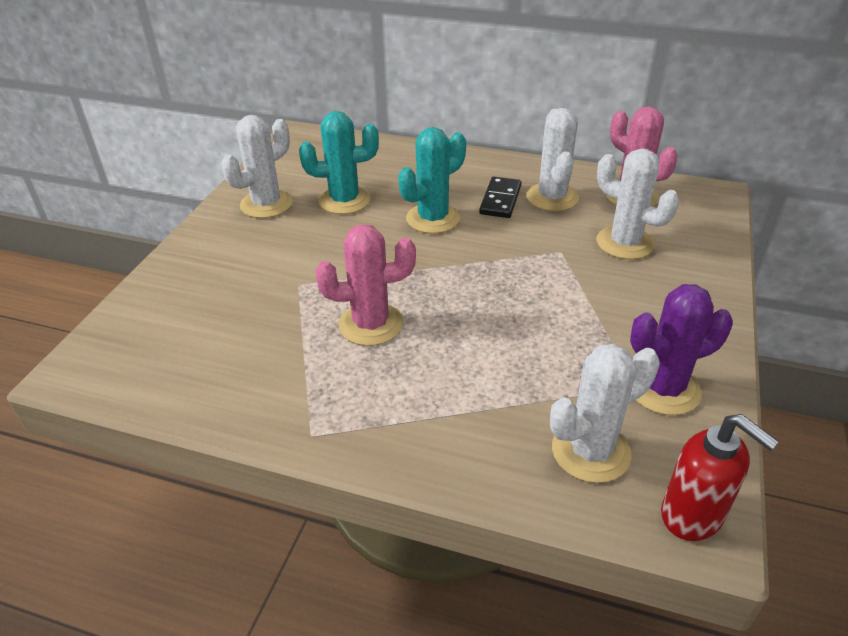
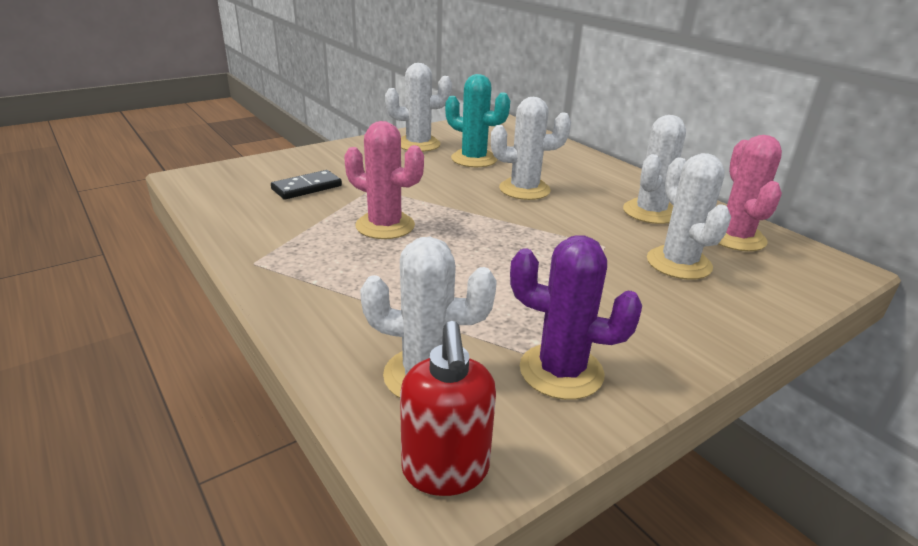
camera: 35 degrees right, 10 degrees down
(433, 219) = (524, 189): turquoise cactus -> white cactus
(500, 200) = (599, 198): black domino -> black domino (307, 188)

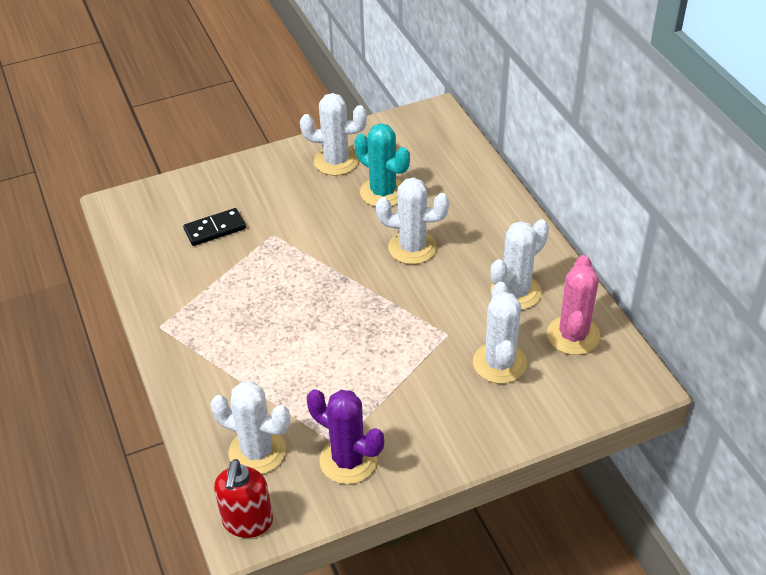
camera: 15 degrees right, 15 degrees up
(385, 226) = (270, 290): pink cactus -> none

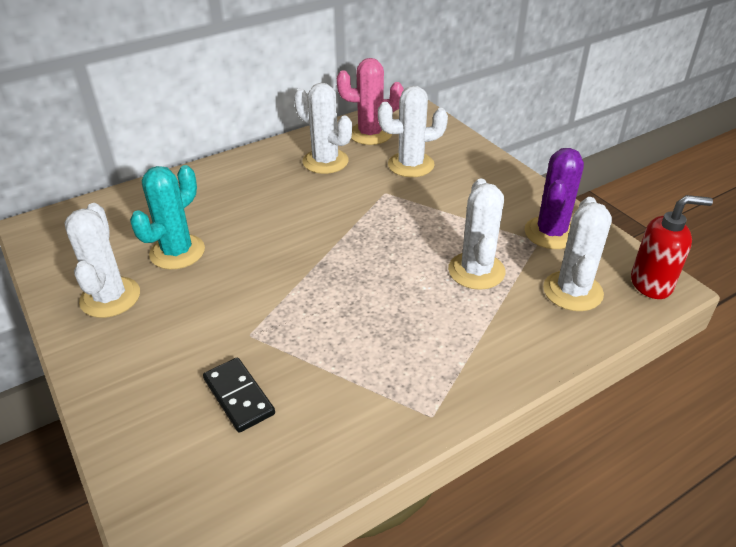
camera: 100 degrees left, 5 degrees down
(412, 247) = (270, 223): white cactus -> white cactus (476, 271)

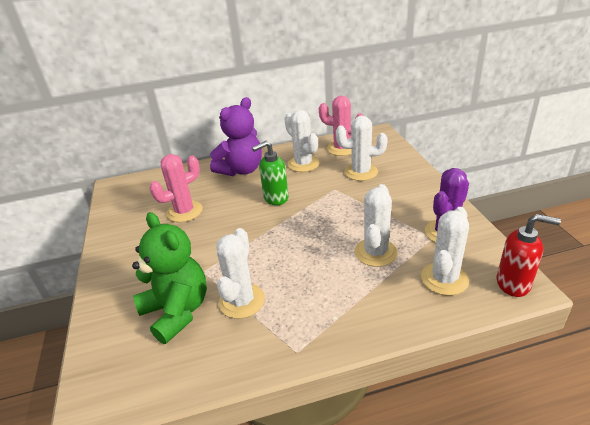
camera: 20 degrees right, 5 degrees down
(110, 297) = (133, 234): white cactus -> white cactus (242, 301)
(177, 252) = (184, 211): turquoise cactus -> pink cactus
(236, 180) = (241, 170): none -> purple teddy bear
(239, 396) = (177, 311): black domino -> green teddy bear
(307, 215) = (275, 198): none -> green soap dispenser

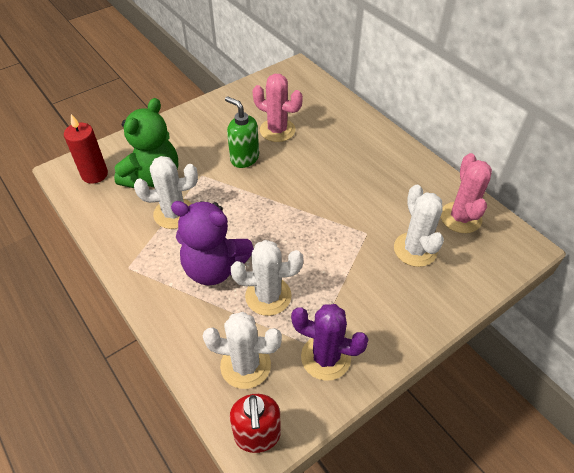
camera: 65 degrees right, 15 degrees up
(126, 369) = (94, 174): none -> red candle
(241, 170) = (365, 143): purple teddy bear -> purple teddy bear (215, 268)
(275, 198) = (327, 188): green soap dispenser -> green soap dispenser (244, 158)
(303, 164) = (405, 191): white cactus -> none

